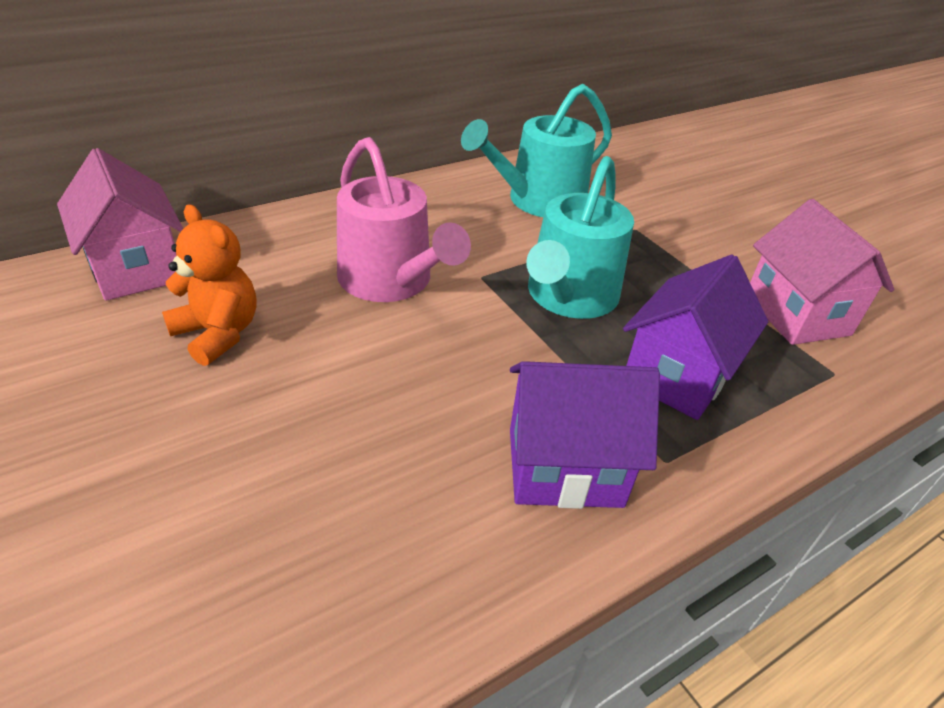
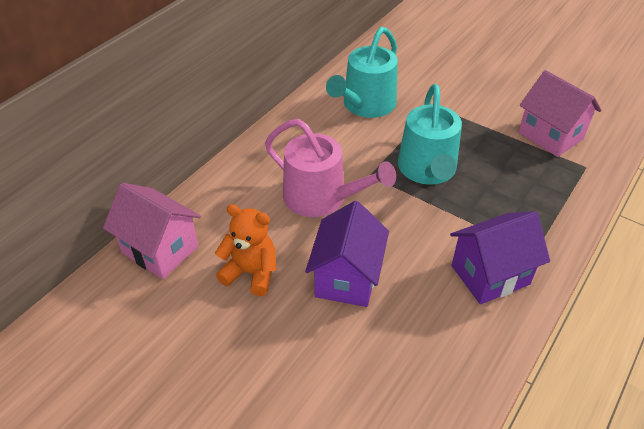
camera: 20 degrees left, 5 degrees up
(677, 375) = (512, 199): purple house -> purple house (346, 278)

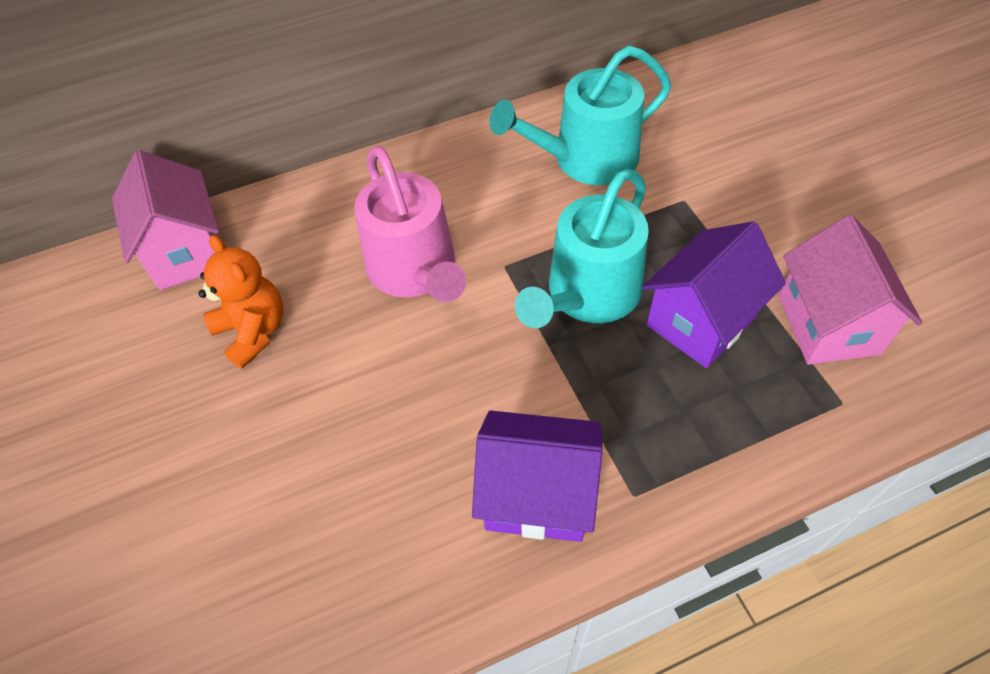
camera: 35 degrees right, 10 degrees up
(346, 278) = (352, 397): purple house -> purple house (700, 321)

